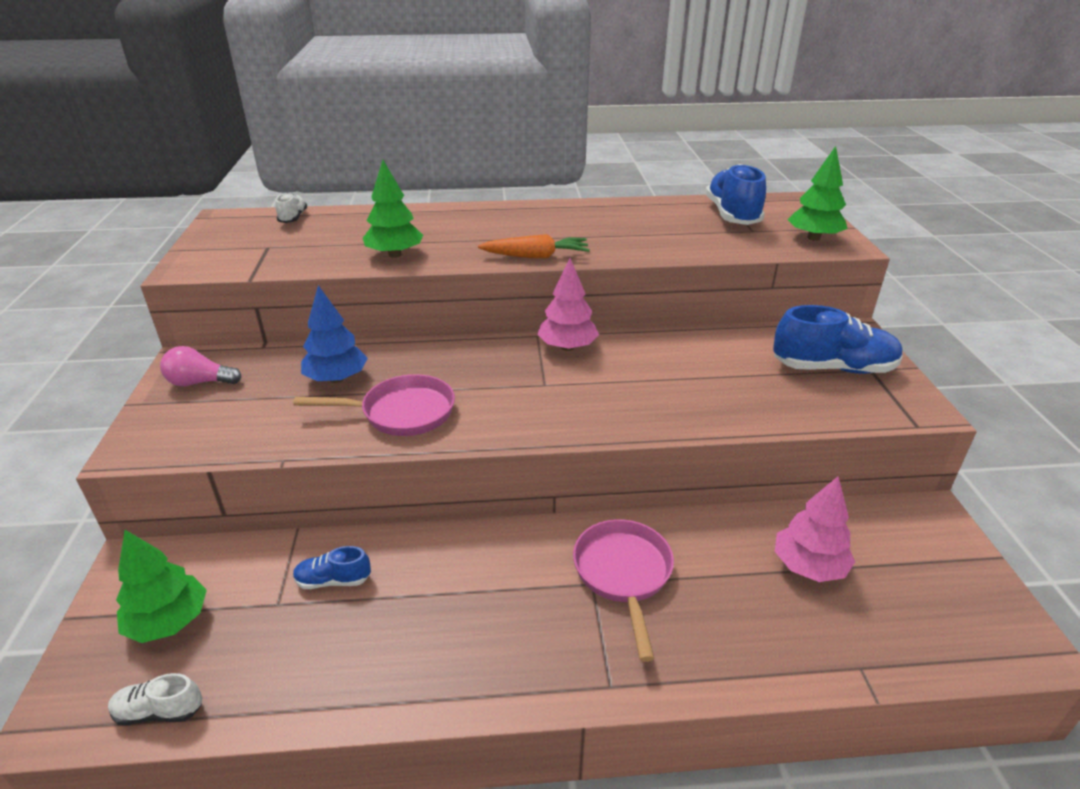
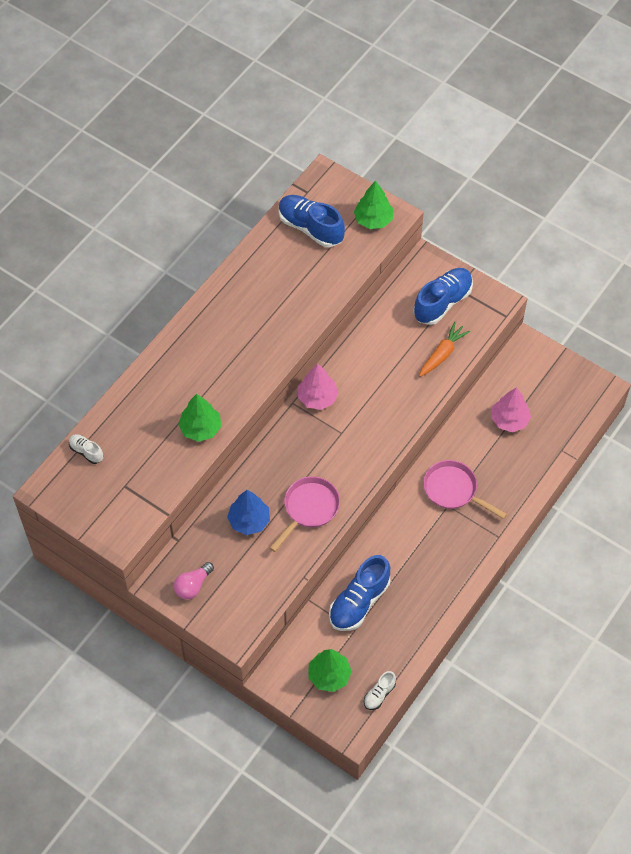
camera: 50 degrees left, 25 degrees up
(333, 580) = (359, 602): blue shoe -> blue shoe, size x1.99
(536, 256) = (269, 363): orange carrot -> orange carrot (442, 354)

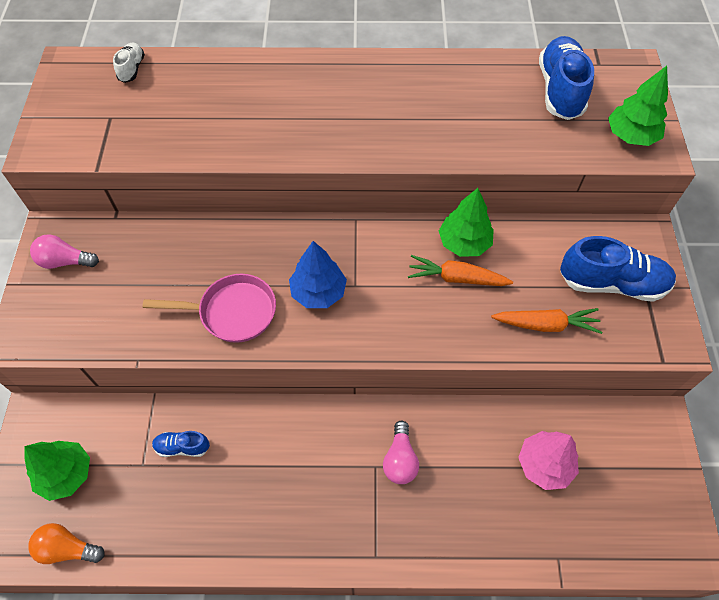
camera: 55 degrees right, 0 degrees up
(200, 428) = (227, 138): green tree -> green tree (464, 243)
(249, 521) = (179, 265): blue tree -> blue tree (318, 292)
(317, 398) = (380, 237): pink tree -> none
(359, 602) = (182, 447): blue shoe -> blue shoe, size x0.50
(378, 377) = (456, 278): none -> orange carrot
(379, 694) = (67, 548): white shoe -> orange light bulb
(453, 490) = (400, 460): pink pan -> pink light bulb

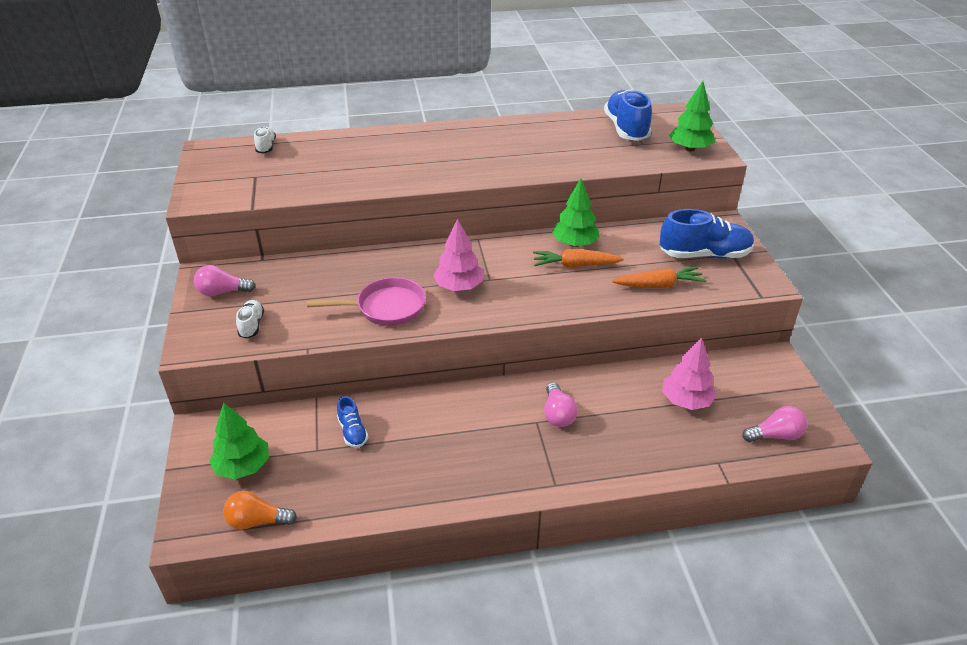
camera: 10 degrees left, 20 degrees down
(86, 316) = (251, 325): none -> white shoe
(182, 447) = (352, 432): blue shoe -> blue shoe turned 105 degrees counterclockwise
(318, 292) = (459, 287): blue tree -> pink tree
(632, 532) = (775, 435): none -> pink light bulb

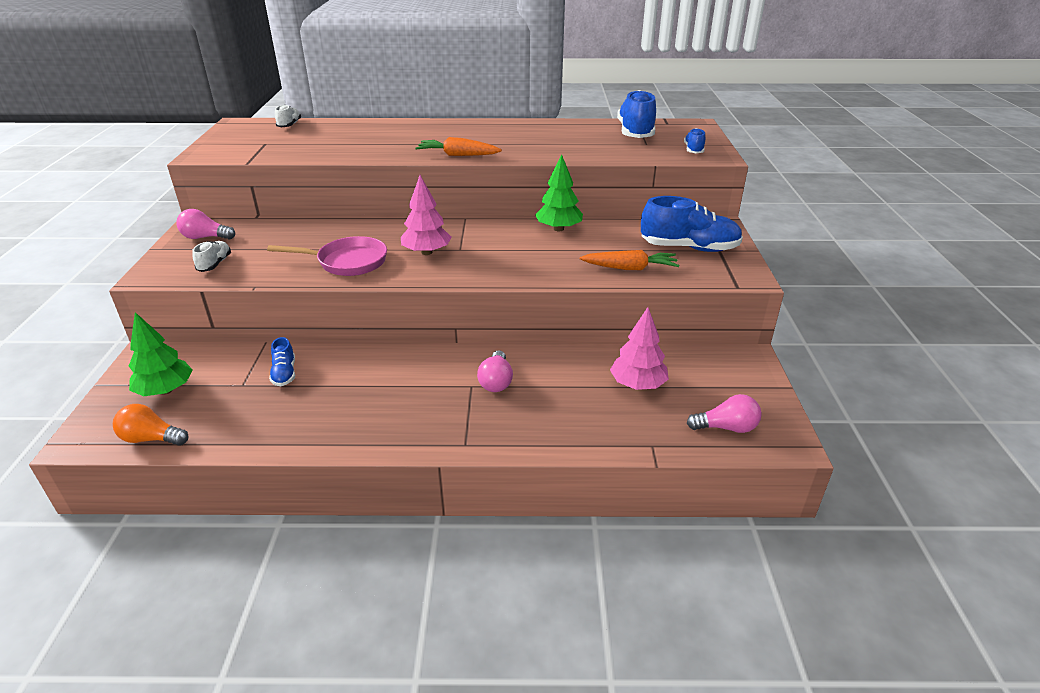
camera: 10 degrees right, 5 degrees down
(575, 265) = (551, 245): orange carrot -> orange carrot (458, 155)
(690, 149) = (693, 150): green tree -> blue shoe

